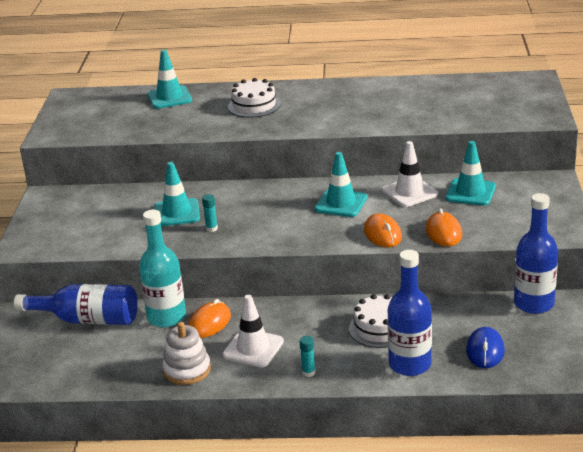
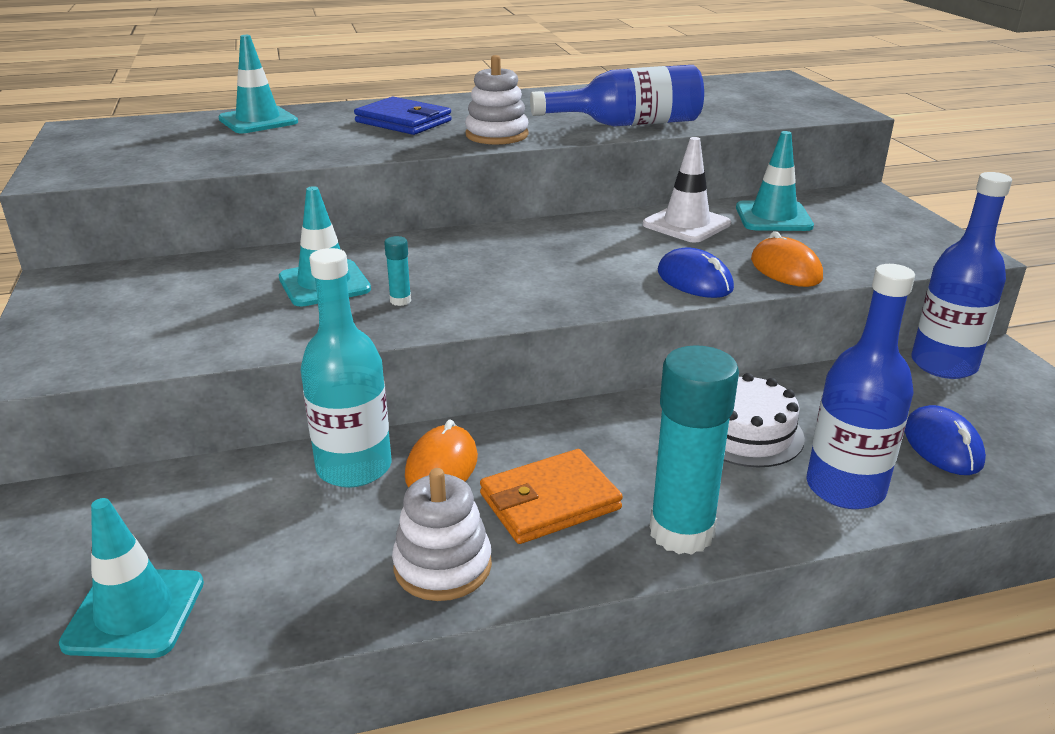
camera: 20 degrees left, 0 degrees up
(87, 320) = (193, 494): blue bottle -> blue bottle (628, 124)
(253, 348) = (550, 502): white traffic cone -> orange wallet
(254, 105) = (403, 121): white cake -> blue wallet
(303, 123) = (497, 135): none -> white stacking toy
(308, 372) = (681, 532): turquoise glue stick -> turquoise glue stick, size x2.47
(341, 203) = (594, 246): turquoise traffic cone -> turquoise traffic cone (135, 613)
(382, 234) = (694, 280): orange mouse -> blue mouse

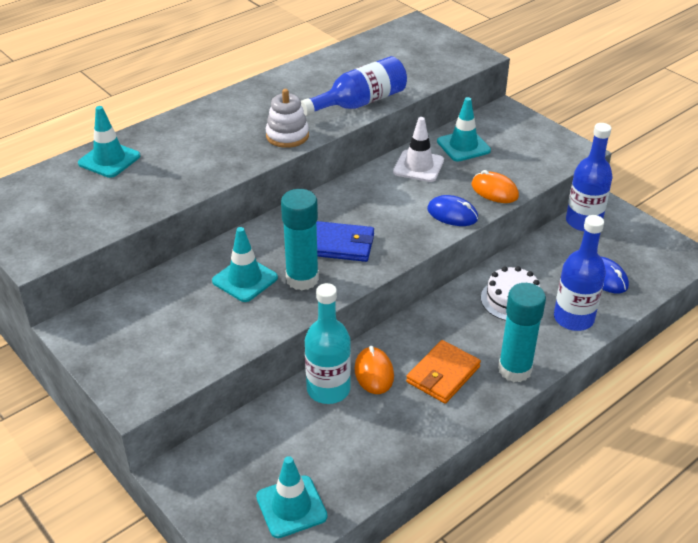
camera: 25 degrees left, 10 degrees up
(400, 301) = (302, 279): turquoise glue stick -> turquoise glue stick, size x2.47
(403, 121) = (212, 135): blue wallet -> blue wallet (341, 245)
(442, 566) = (418, 428): white stacking toy -> none

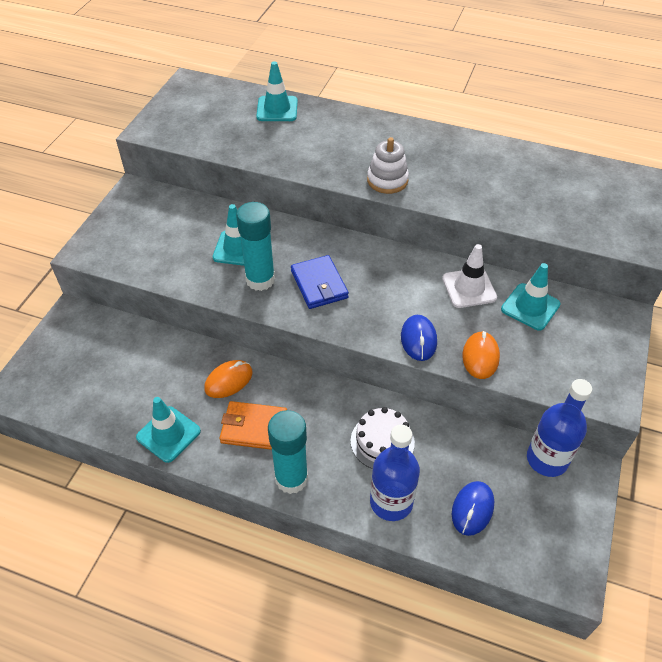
camera: 60 degrees right, 10 degrees up
(291, 507) = (69, 391): turquoise traffic cone -> turquoise traffic cone (168, 434)
(328, 389) = (194, 360): turquoise bottle -> none
(360, 103) = (477, 201): blue bottle -> none

